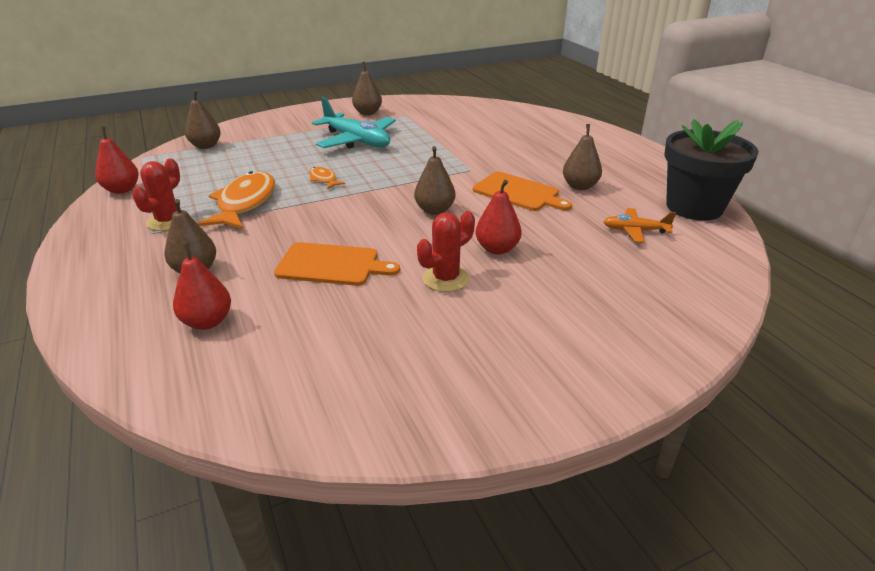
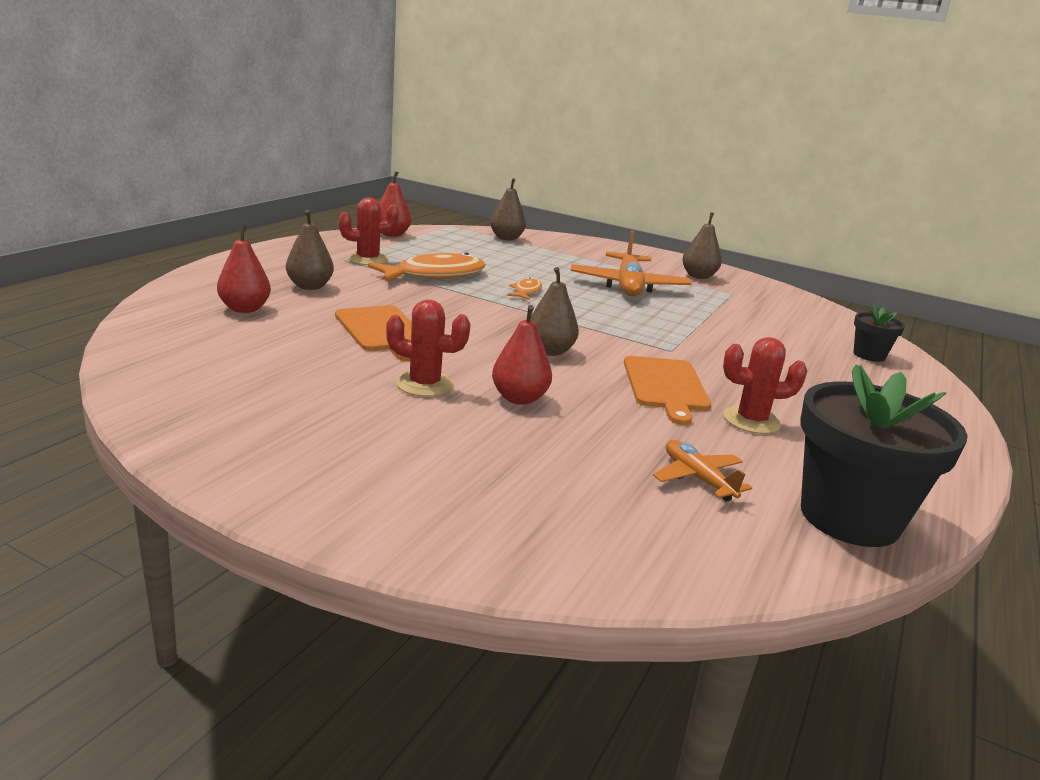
camera: 50 degrees right, 10 degrees down
(356, 141) = (628, 286): turquoise plane -> orange plane
(527, 119) = (869, 355): none -> black flower pot
(580, 186) = (751, 421): brown pear -> red cactus

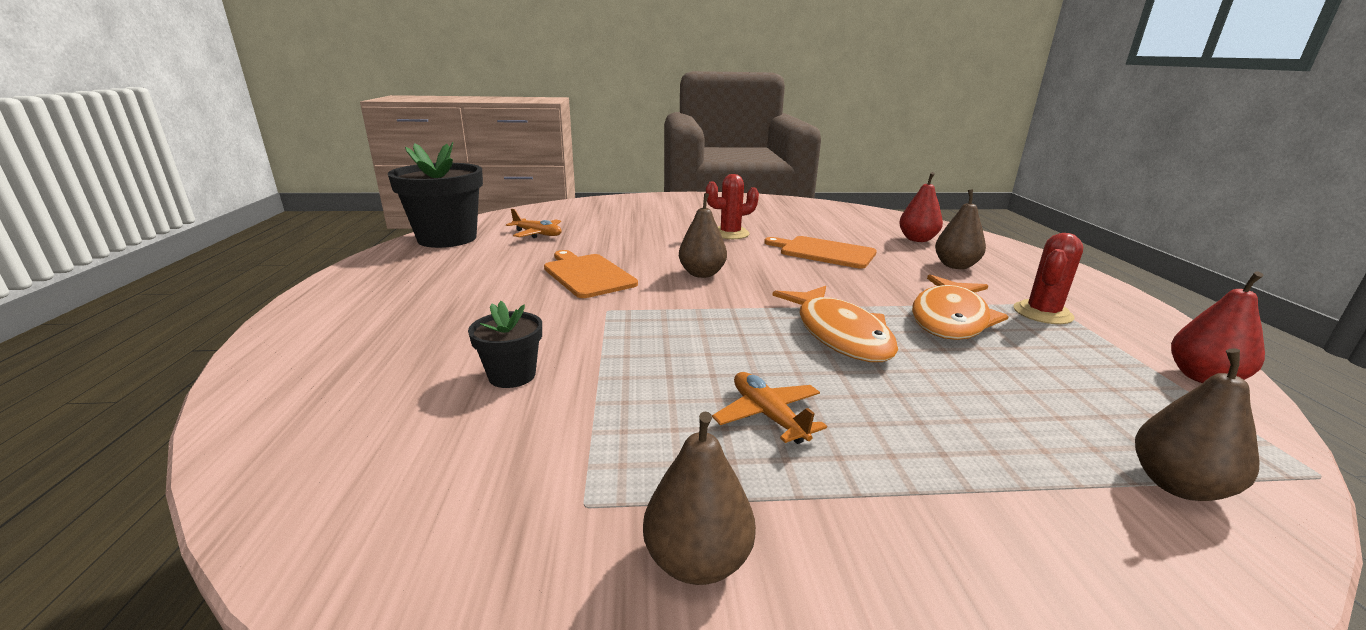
camera: 150 degrees right, 0 degrees up
(519, 398) = (671, 241): red pear -> none
(526, 291) = (839, 334): orange fish -> orange fish, size x2.09
(628, 286) = (768, 416): orange plane -> orange plane, size x0.53
(751, 421) = (509, 269): red cactus -> none
(869, 355) = (326, 403): black flower pot -> black flower pot (512, 375)

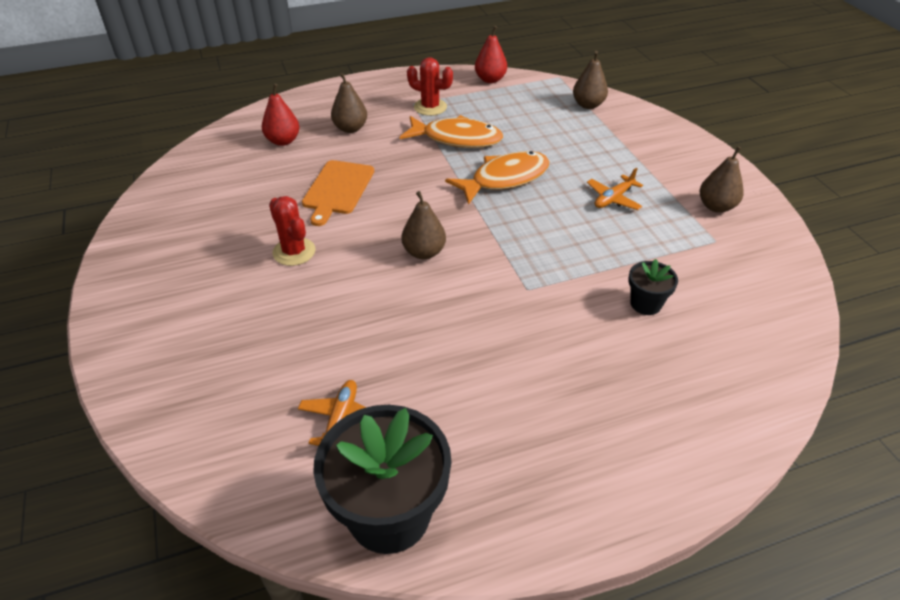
camera: 105 degrees left, 20 degrees up
(587, 274) = (458, 325): orange cutting board -> none

